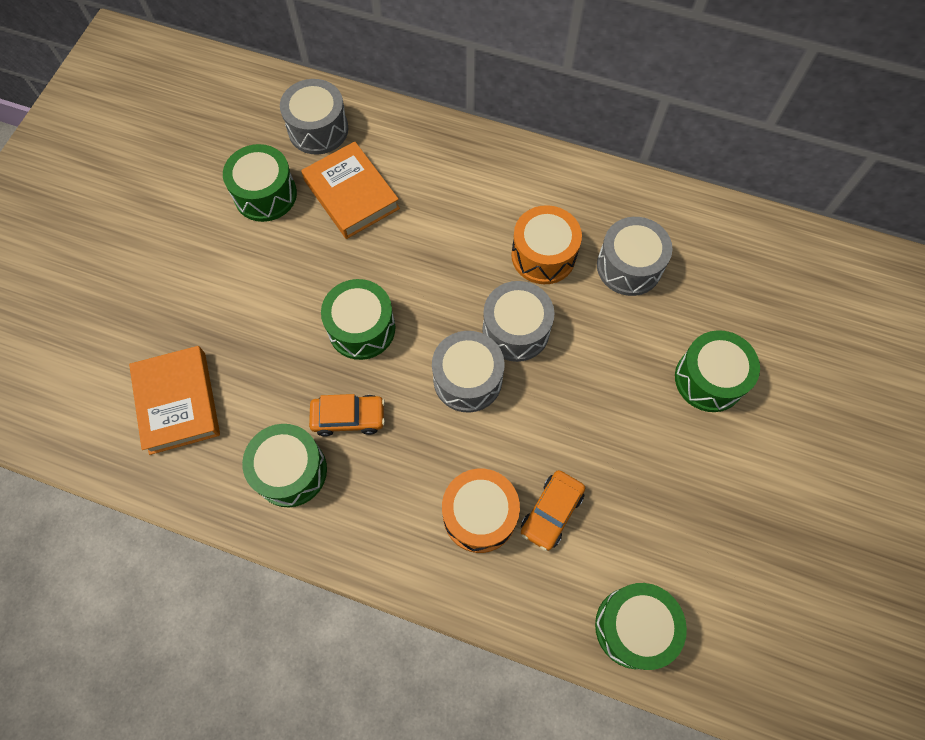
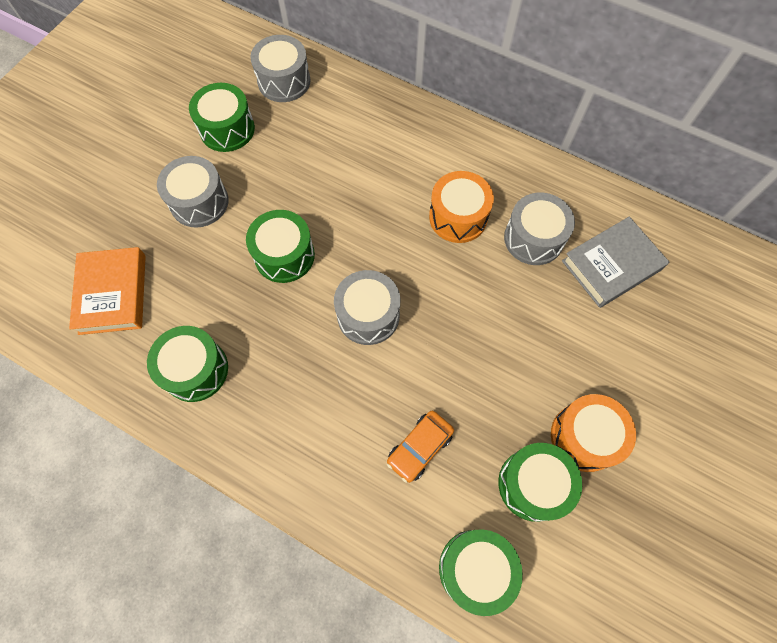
camera: 10 degrees right, 0 degrees up
(348, 418) = (256, 331): orange car -> none
(351, 194) = (300, 140): orange book -> none
(479, 515) = (354, 438): orange drum -> orange drum (584, 437)
(516, 330) = (420, 279): grey drum -> grey drum (199, 202)
(709, 379) = (589, 351): green drum -> green drum (533, 484)
(716, 283) = (611, 265): none -> grey book

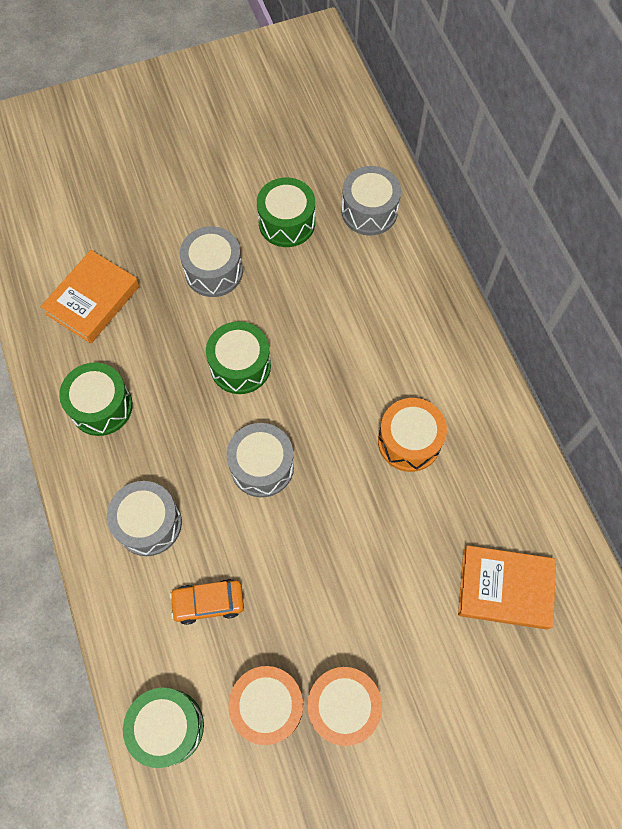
camera: 40 degrees right, 0 degrees up
(533, 238) = (457, 511): grey drum -> grey drum (149, 523)
(533, 484) = (267, 706): green drum -> orange drum
(611, 265) = (504, 588): grey book -> orange book

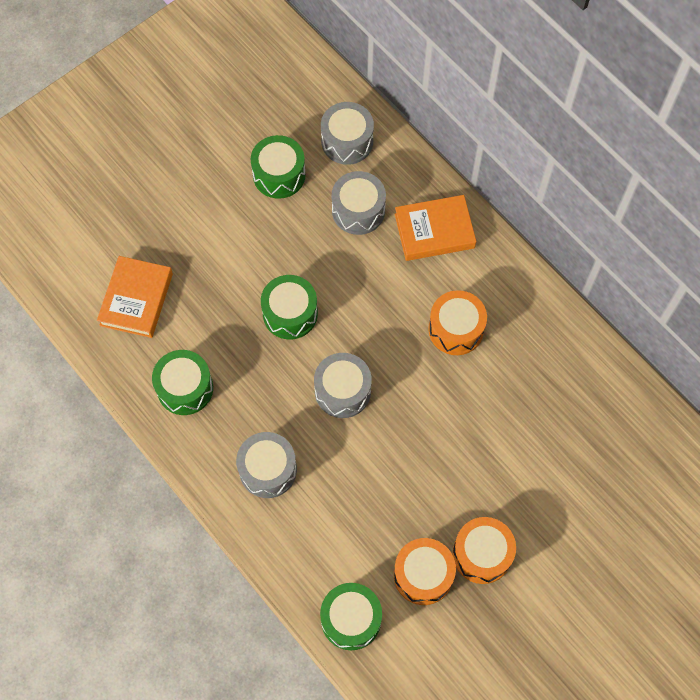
camera: 20 degrees left, 0 degrees up
(208, 602) = (343, 514): orange car -> none
(214, 271) = (232, 239): grey drum -> grey drum (358, 210)
(504, 588) = (574, 420): orange book -> orange book (434, 231)

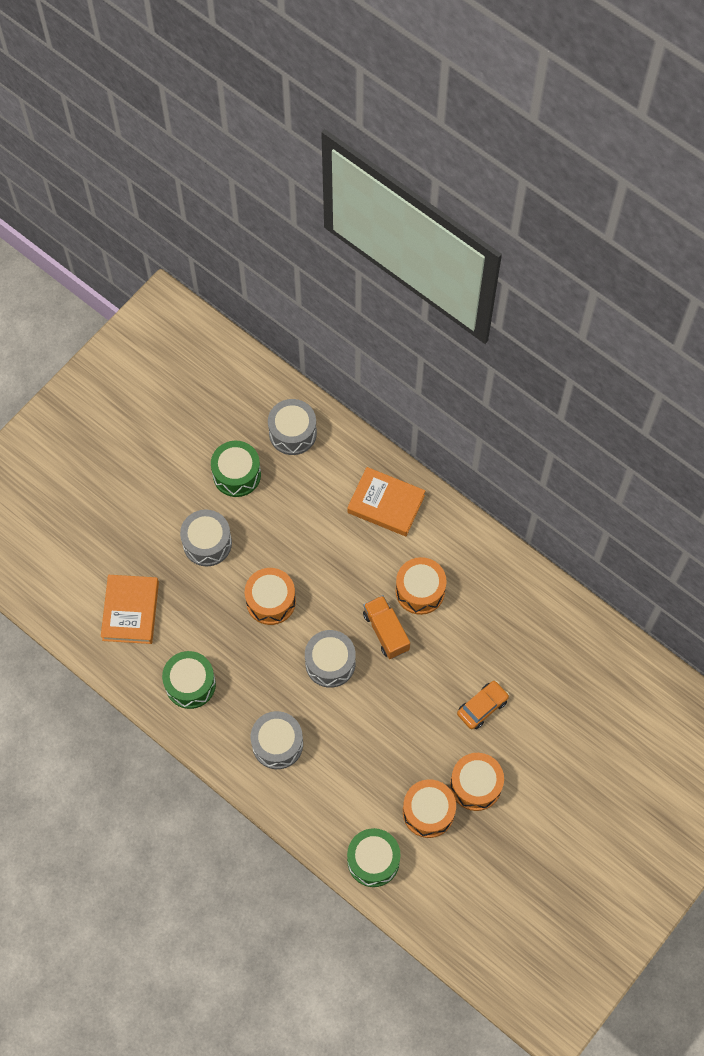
camera: 10 degrees left, 0 degrees up
(290, 313) = (271, 601): green drum -> orange drum
(358, 210) = (314, 496): grey drum -> grey drum (207, 543)
(410, 367) = (386, 631): none -> orange truck
(434, 231) = (386, 504): orange book -> orange book turned 45 degrees clockwise
(504, 468) = (482, 707): none -> orange car

